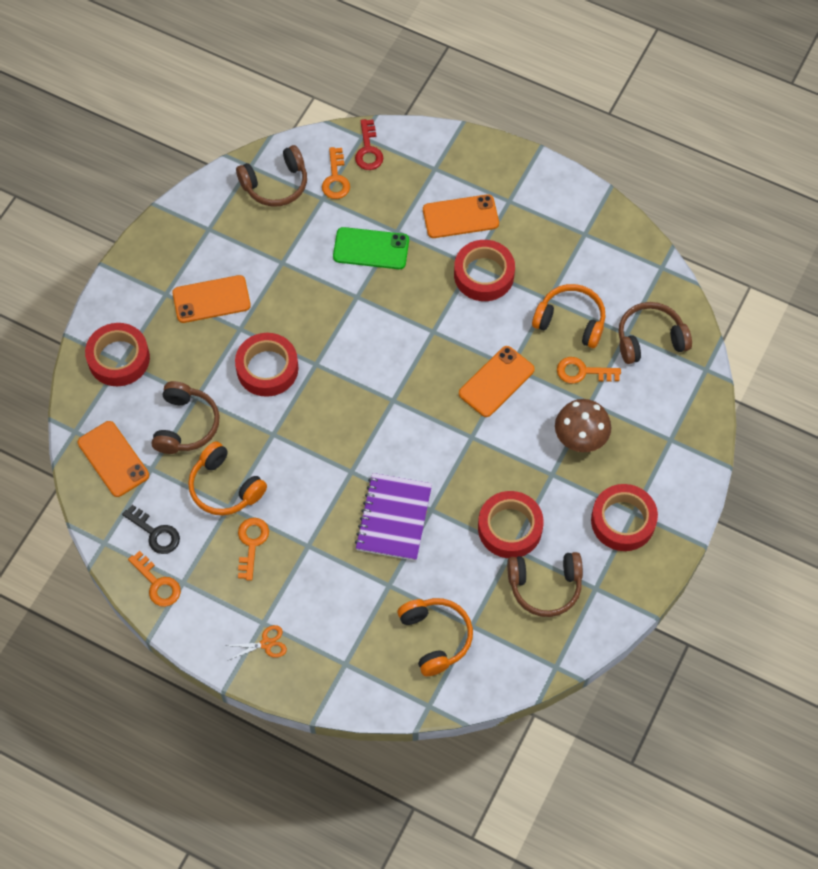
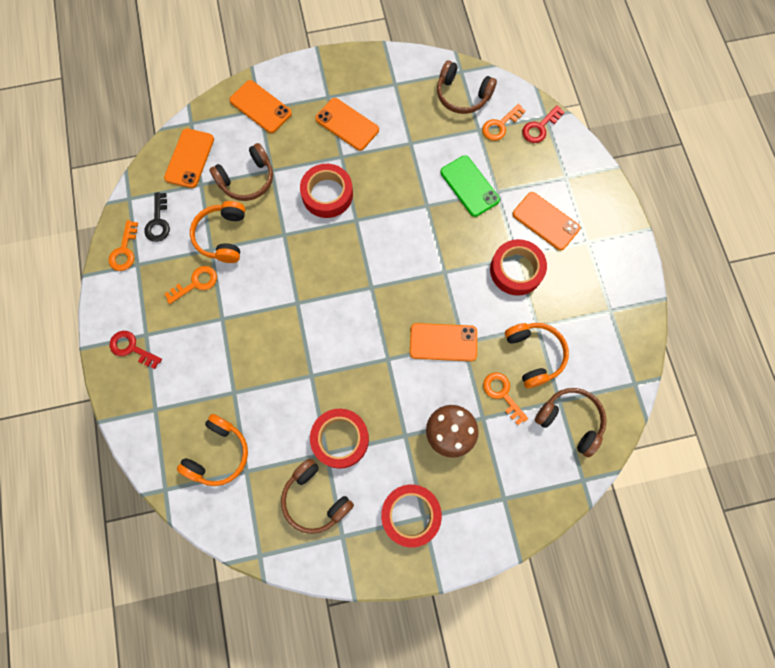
camera: 50 degrees right, 10 degrees up
(119, 358) = (260, 107): red tape -> orange phone
(266, 644) = (132, 348): orange scissors -> red key
(393, 518) = (285, 356): purple notebook -> none

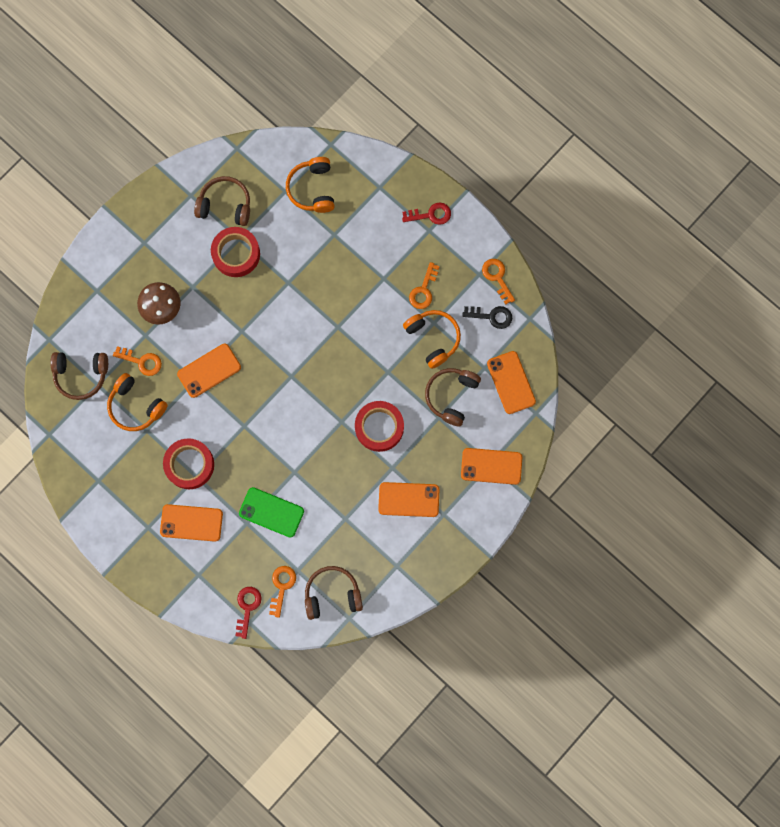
camera: 145 degrees right, 5 degrees up
(158, 221) = (491, 316): black key -> black key turned 135 degrees clockwise
(410, 515) = (154, 238): red tape -> none

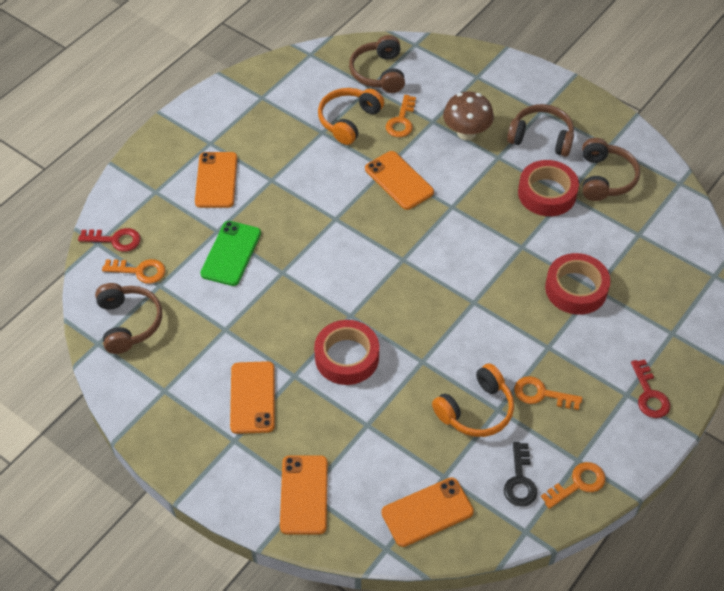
camera: 85 degrees right, 25 degrees down
(189, 465) = (284, 172): red tape -> red tape (576, 289)
(312, 189) = (649, 261): orange headphones -> none
(451, 396) = (398, 438): brown headphones -> brown headphones (541, 138)

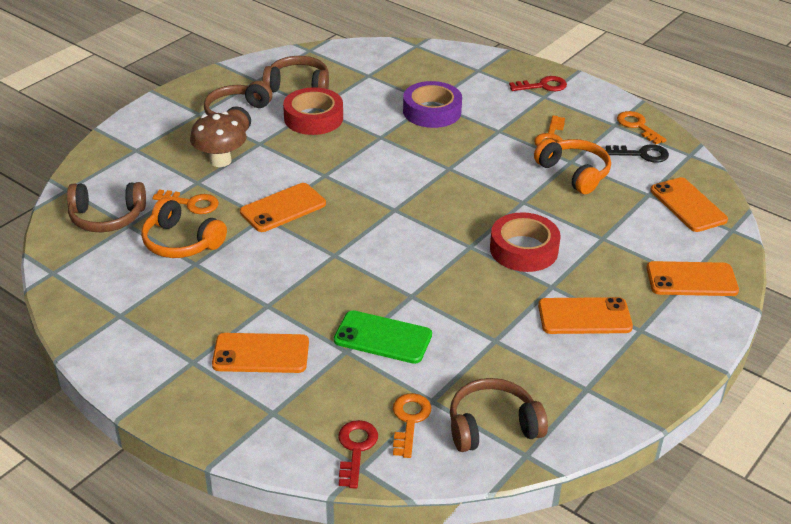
camera: 90 degrees left, 15 degrees down
(576, 289) = (432, 111): red tape -> purple tape

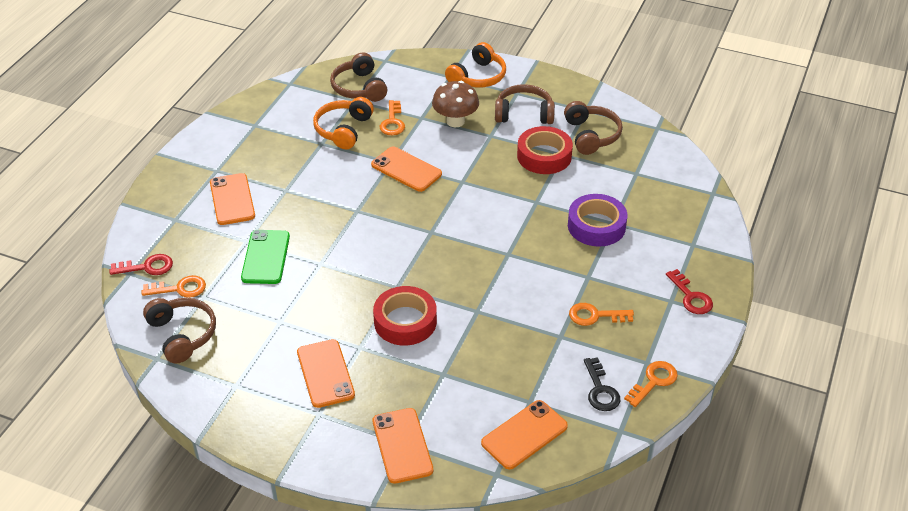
camera: 75 degrees right, 5 degrees up
(574, 173) = (540, 341): orange headphones -> orange headphones (478, 77)

